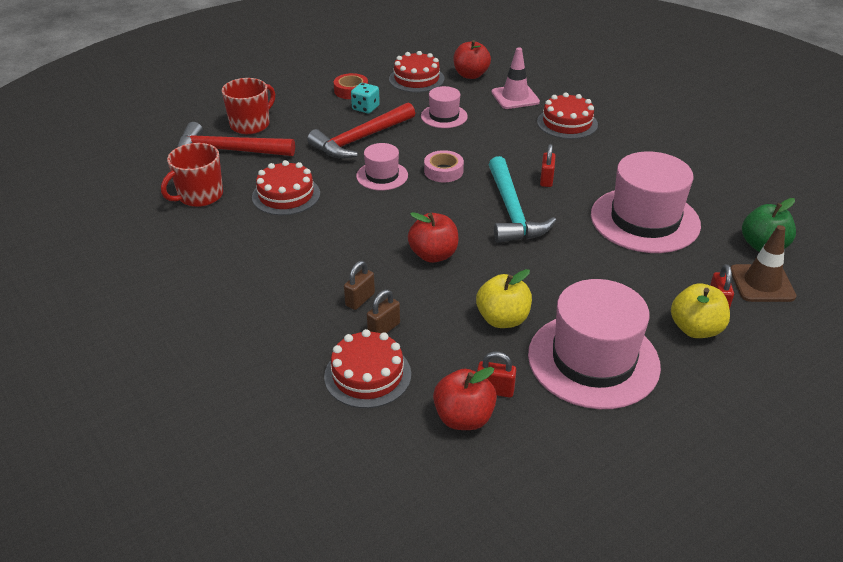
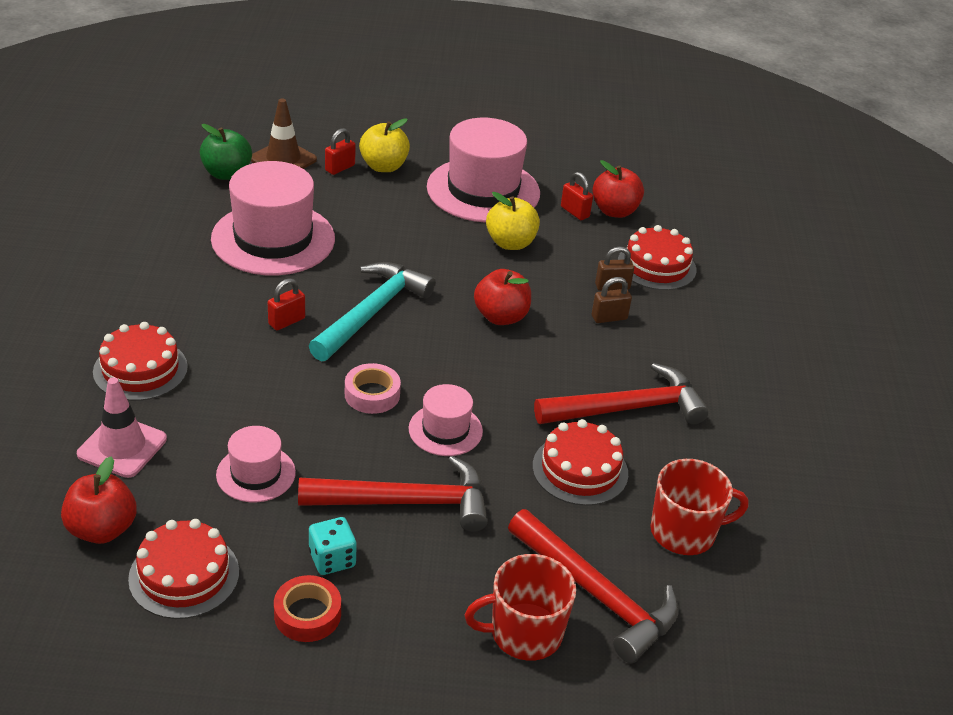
camera: 145 degrees left, 0 degrees up
(287, 242) = (628, 408): none -> red hammer

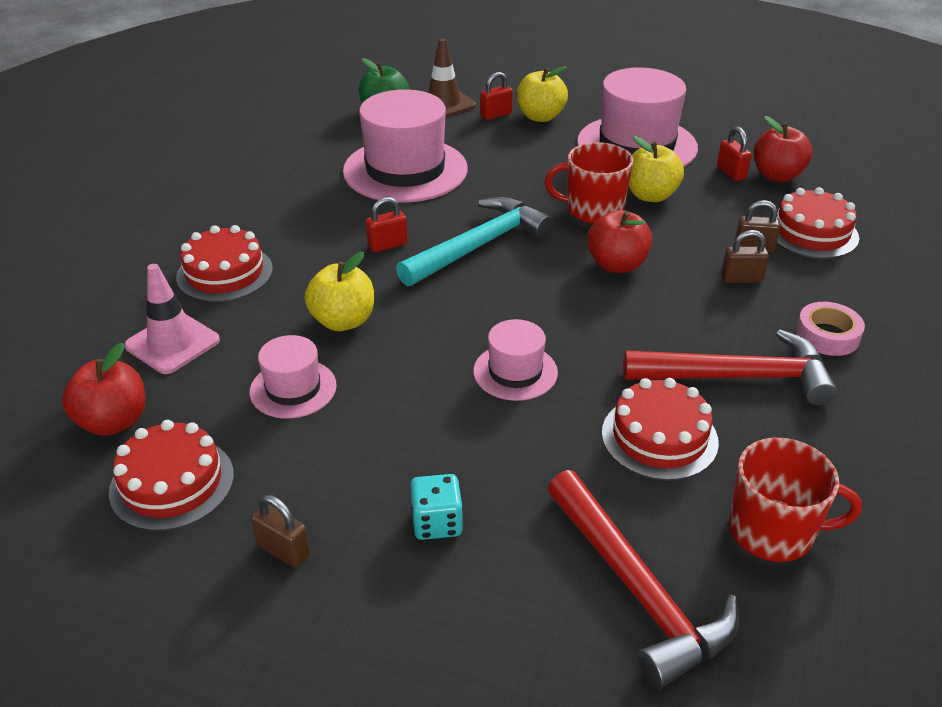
camera: 20 degrees right, 0 degrees up
(275, 403) = (343, 321): none -> yellow apple
(307, 614) = (283, 550): red tape -> brown padlock
(332, 559) = (336, 492): turquoise dice -> turquoise dice (437, 523)
(372, 394) = (448, 325): pink tape -> pink tape (827, 335)
(406, 502) = (443, 443): red hammer -> none
(524, 633) = (530, 621): red mug -> red mug (593, 210)

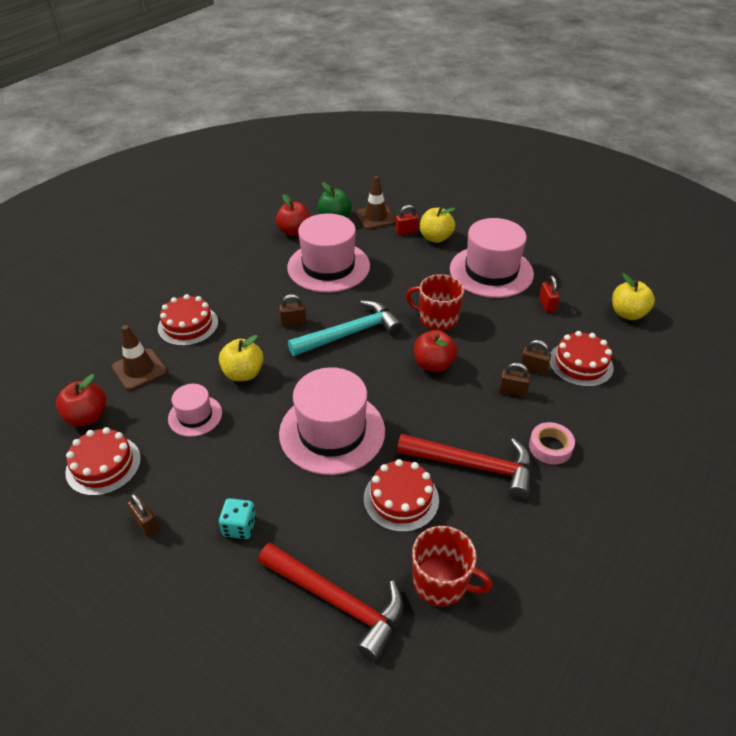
camera: 15 degrees right, 5 degrees up
(172, 343) = (139, 369): pink traffic cone -> brown traffic cone
(387, 245) = (293, 322): red padlock -> brown padlock
(515, 372) = (332, 432): pink hat -> pink hat, size x1.94
(637, 589) = (337, 601): red hammer -> red hammer turned 45 degrees counterclockwise
(650, 195) = (481, 314): yellow apple -> yellow apple (627, 313)
(777, 176) = (578, 313): red apple -> red apple (294, 232)

